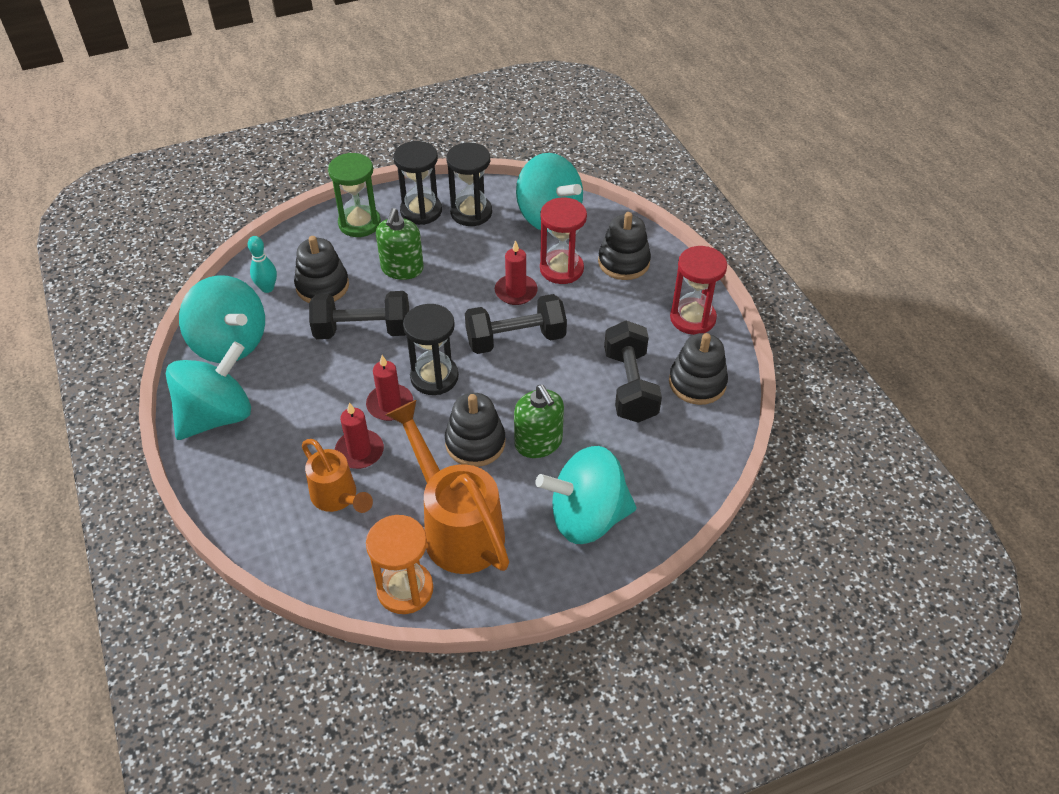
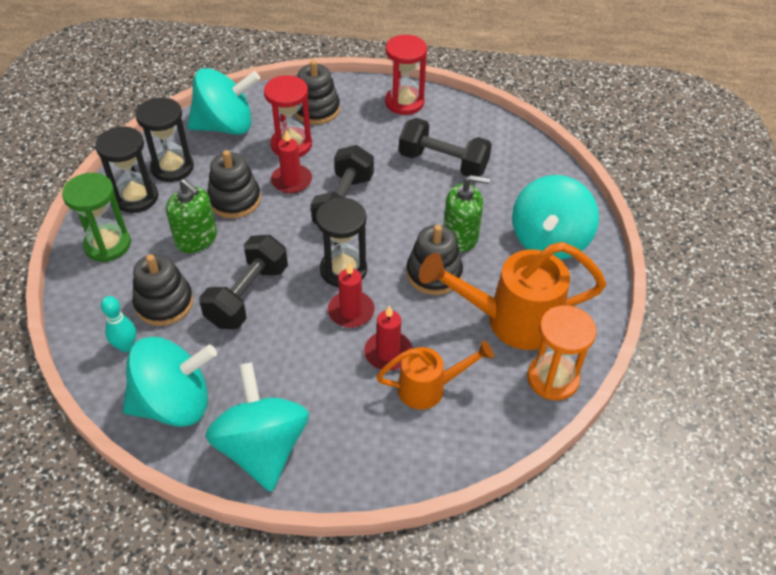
camera: 60 degrees left, 0 degrees up
(697, 383) = (467, 129): black stacking toy -> black stacking toy (234, 200)

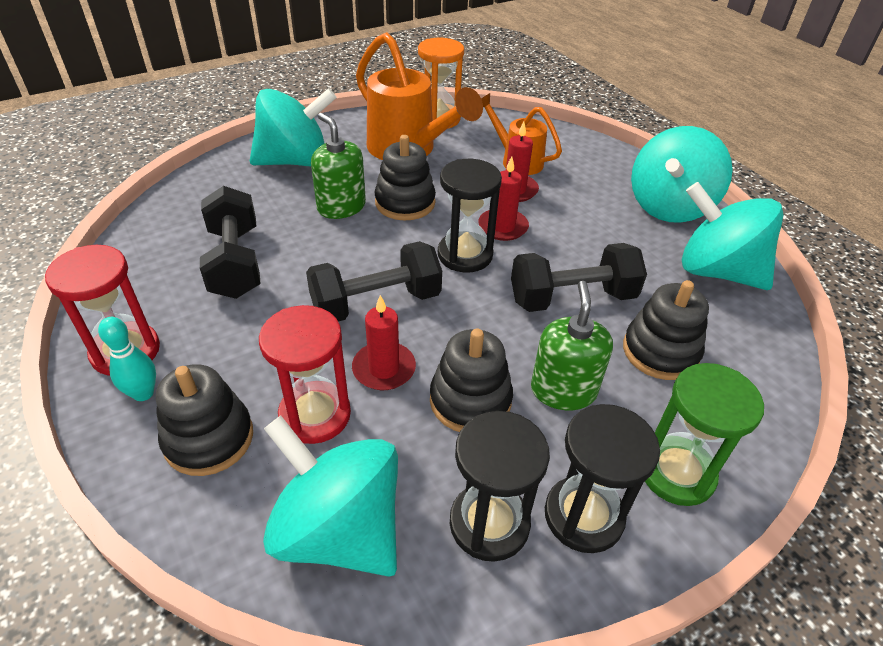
camera: 130 degrees left, 5 degrees down
(126, 346) = (731, 342): turquoise bowling pin -> turquoise bowling pin (143, 393)

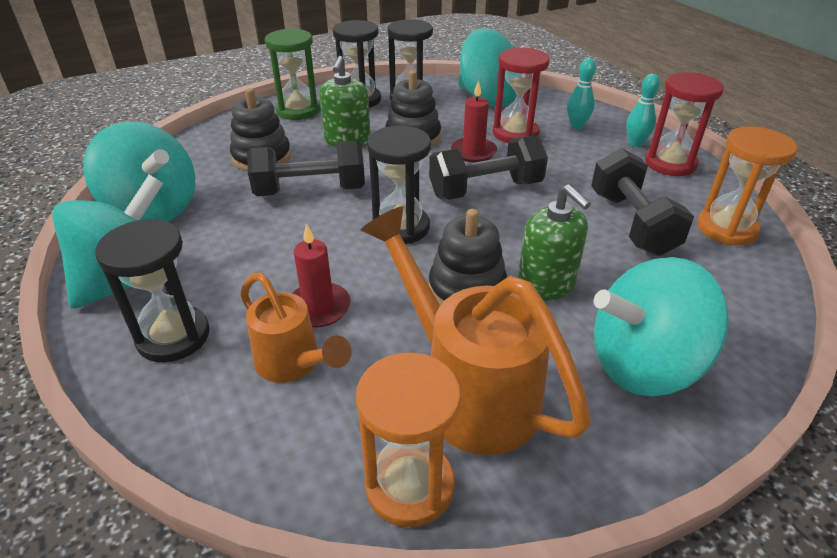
camera: 175 degrees left, 5 degrees down
(144, 258) = (726, 228): none -> orange hourglass
(209, 438) = (577, 126): black stacking toy -> turquoise bowling pin
(503, 227) = (351, 256): red candle -> none
(603, 173) = (173, 336): none -> black hourglass

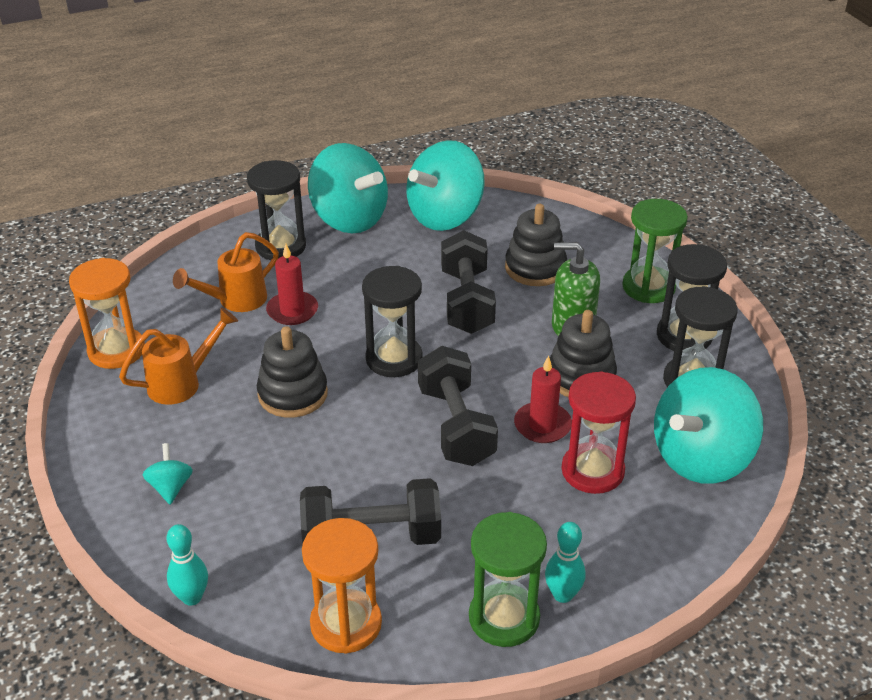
camera: 95 degrees right, 0 degrees up
(466, 389) = (182, 382): orange watering can -> orange watering can, size x0.60
(546, 284) = (286, 446): green soap dispenser -> none
(577, 126) = (617, 540): turquoise bowling pin -> turquoise bowling pin (192, 597)
(643, 364) = (170, 487): turquoise spinning top -> turquoise spinning top, size x0.42
(670, 163) = (504, 618): red hourglass -> green hourglass

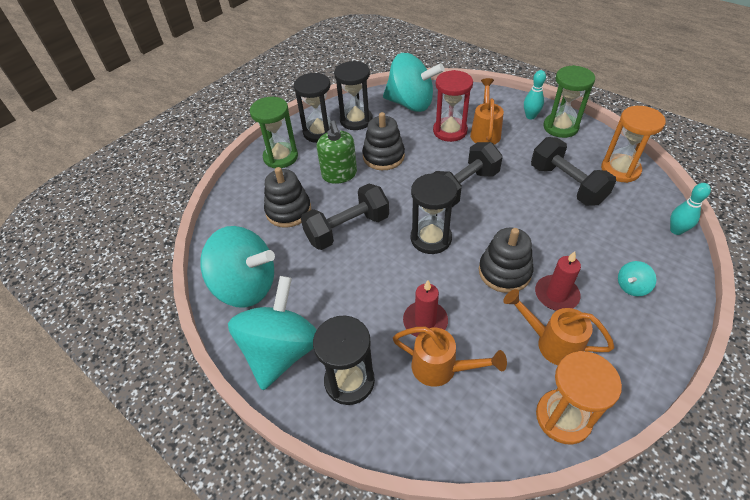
camera: 115 degrees left, 10 degrees up
(542, 425) = (433, 157): red candle -> red candle (556, 295)
(561, 511) = (485, 132): none -> orange watering can

